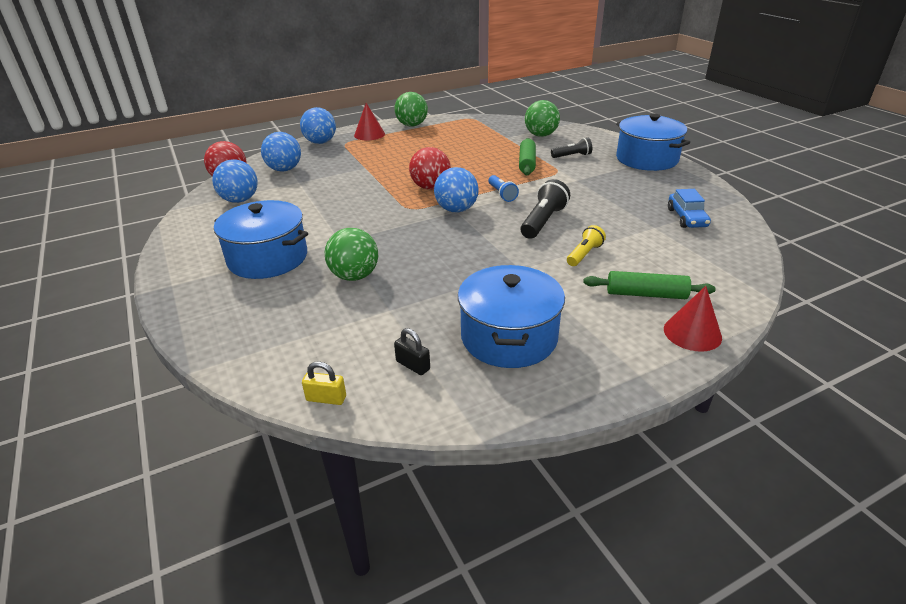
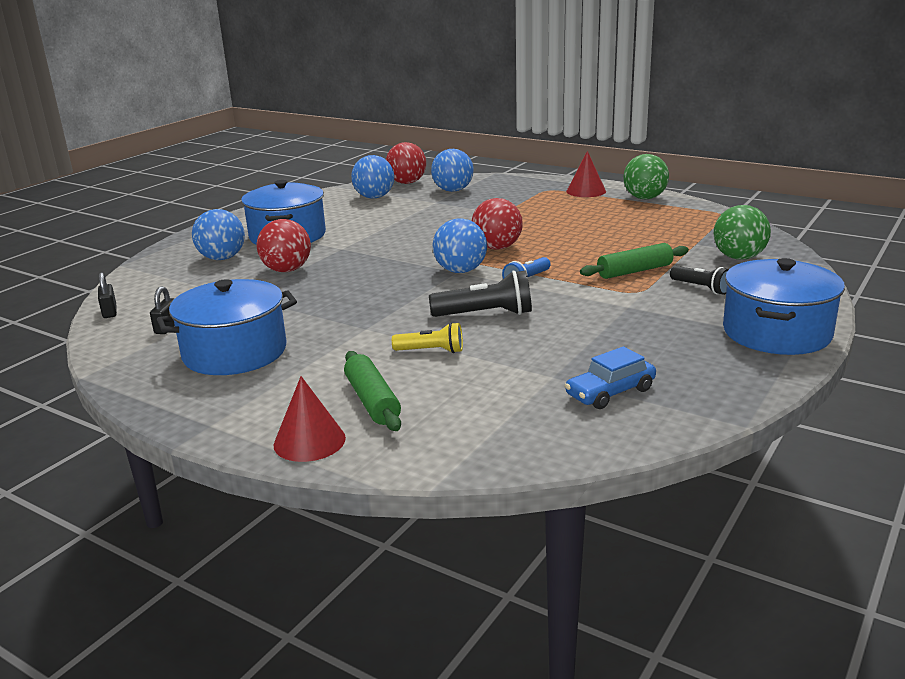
camera: 60 degrees right, 10 degrees down
(320, 142) = (533, 182): blue ball -> blue ball (222, 258)
(326, 398) = (109, 312): yellow padlock -> black padlock
(354, 276) = (287, 270): green ball -> red ball

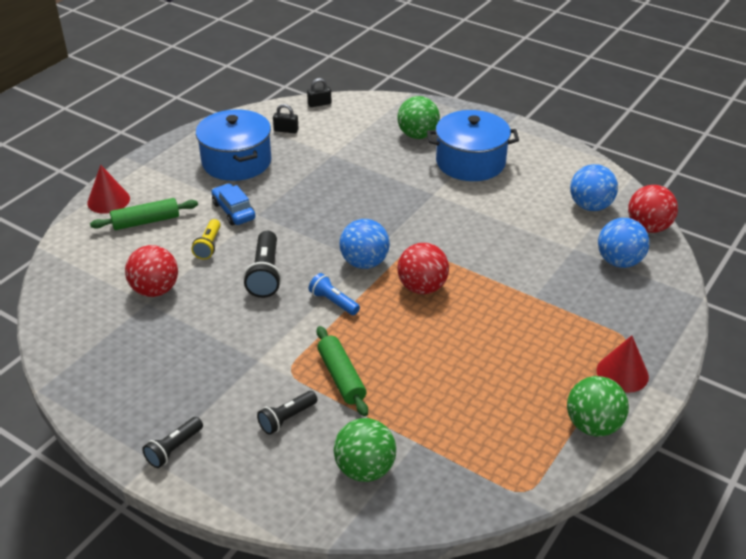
camera: 90 degrees right, 15 degrees up
(222, 258) = (417, 135): blue ball -> green ball
(287, 270) = (384, 169): red ball -> red ball (155, 290)
(610, 392) = (112, 329): blue car -> blue car (234, 211)
(776, 332) = (174, 449): blue pot -> black flashlight

